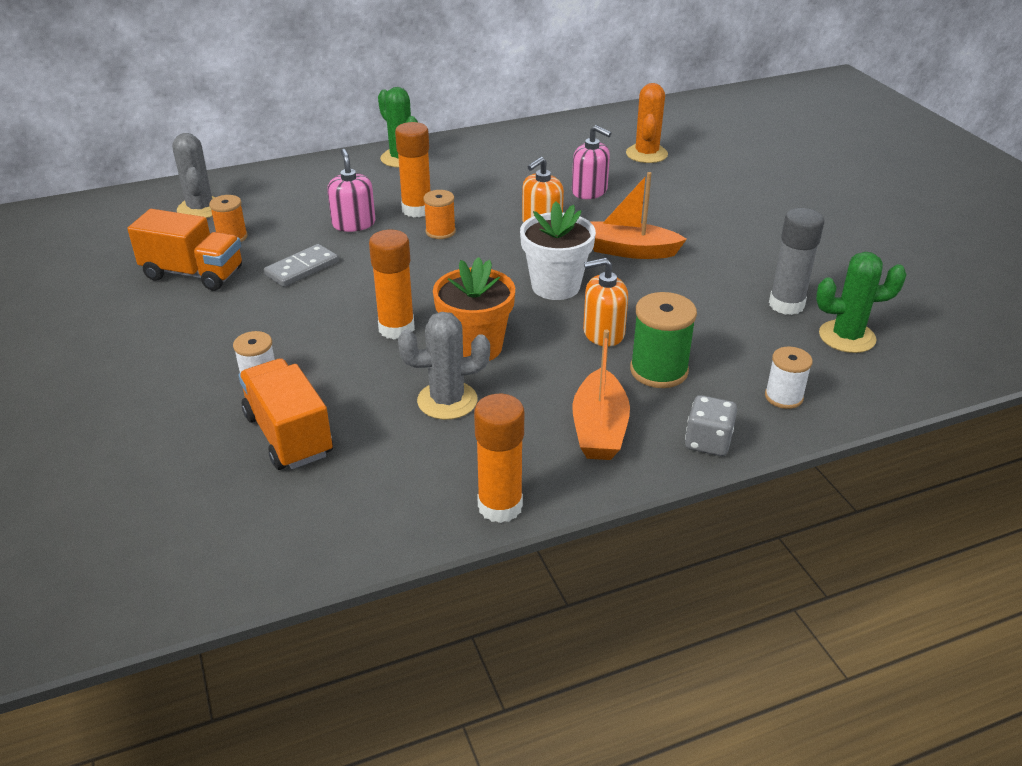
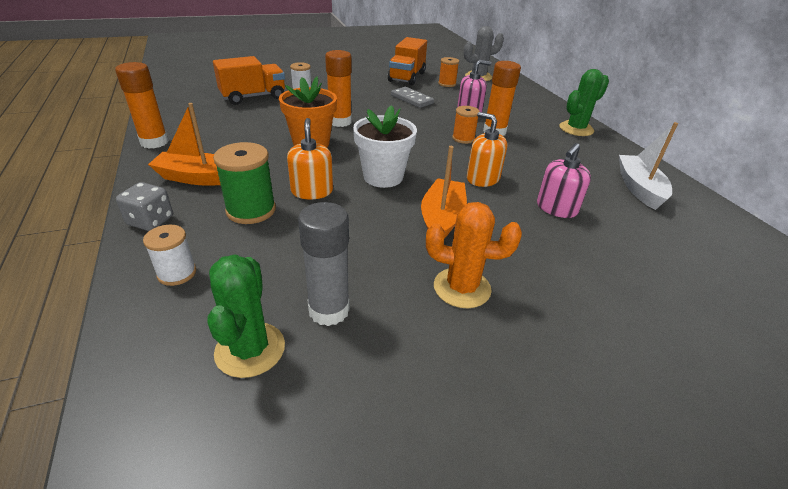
camera: 90 degrees right, 0 degrees up
(447, 401) = (259, 133): grey cactus -> none
(539, 147) = (639, 188): none -> white boat
(646, 154) = (671, 257): orange cactus -> orange cactus (462, 288)

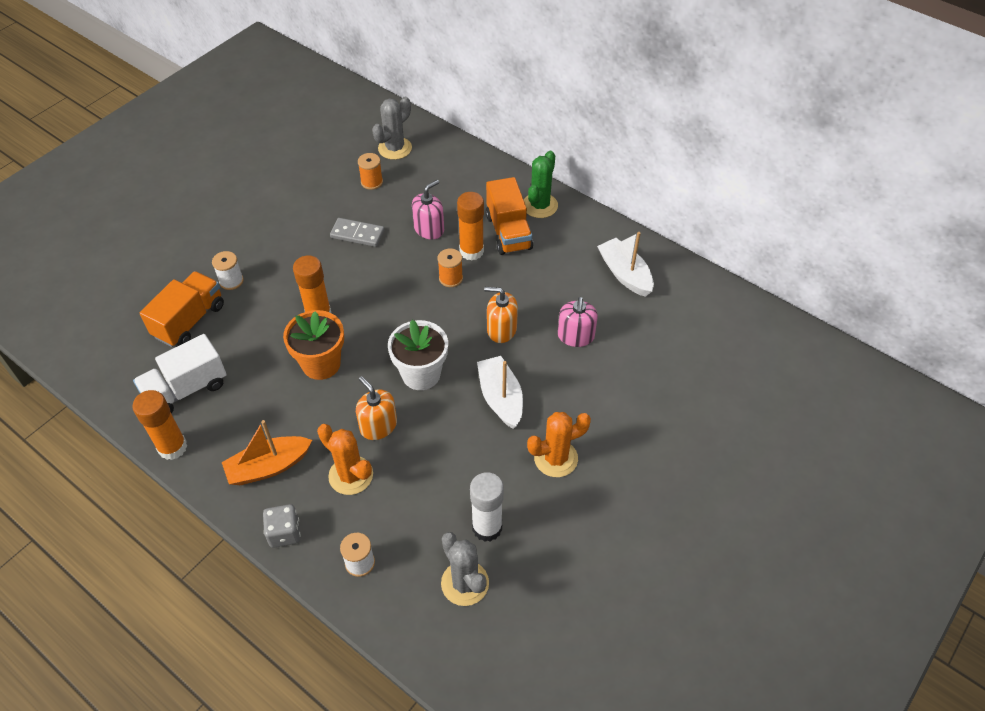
camera: 30 degrees left, 15 degrees up
(205, 122) = (186, 389): none -> white truck
(250, 349) = (465, 583): green cactus -> grey cactus
(251, 210) = (351, 475): green spool -> orange cactus
(329, 310) = (487, 527): grey glue stick -> white glue stick
(407, 77) = (320, 190): orange truck -> orange truck (508, 232)
(442, 219) = (500, 398): orange boat -> white boat

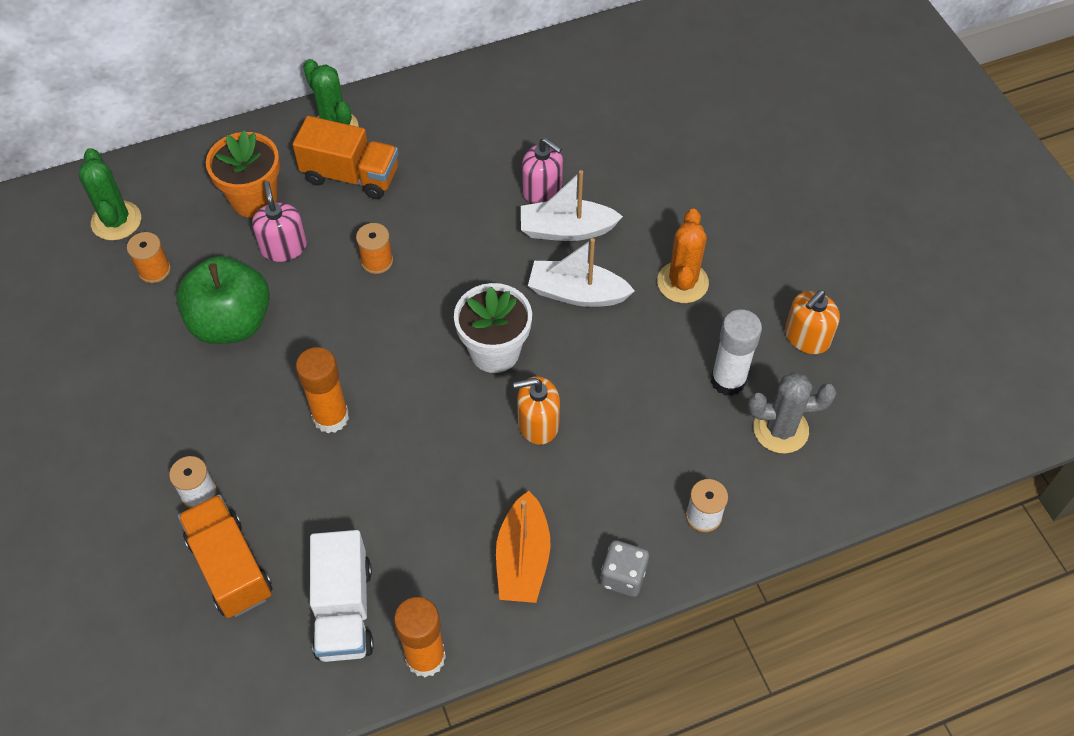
camera: 60 degrees left, 5 degrees up
(321, 364) = (409, 445): orange flower pot -> orange flower pot (254, 199)
(351, 475) = (587, 479): orange cactus -> none
(357, 234) = (231, 322): grey domino -> green apple
(395, 148) = (116, 221): grey cactus -> green cactus
(471, 251) = (352, 223): orange glue stick -> none
(501, 329) = (486, 249): orange soap dispenser -> orange soap dispenser (807, 337)
(625, 274) = (491, 107): white boat -> white boat (566, 230)

